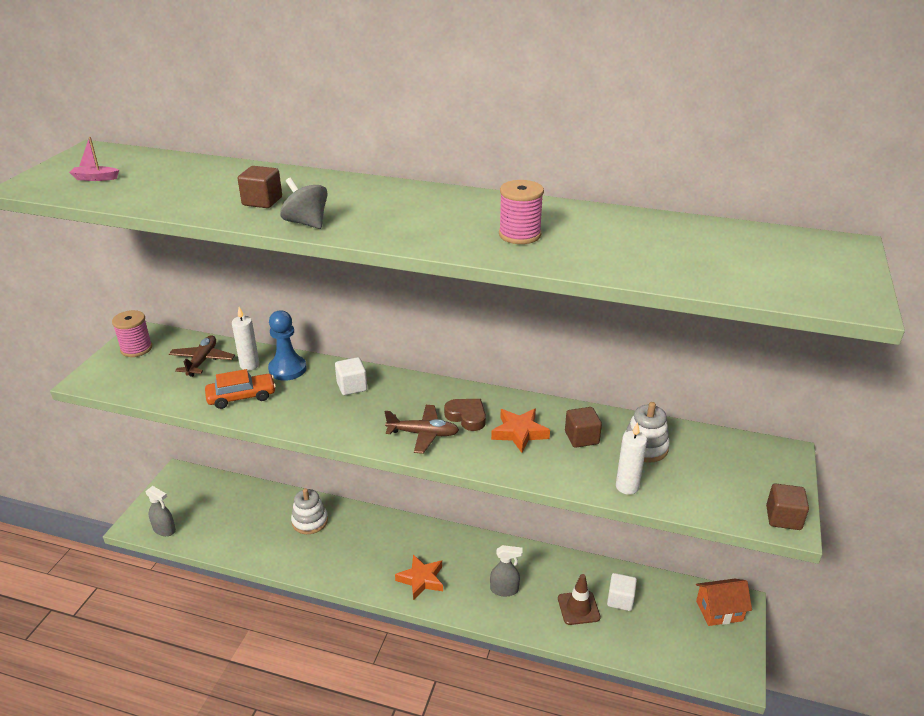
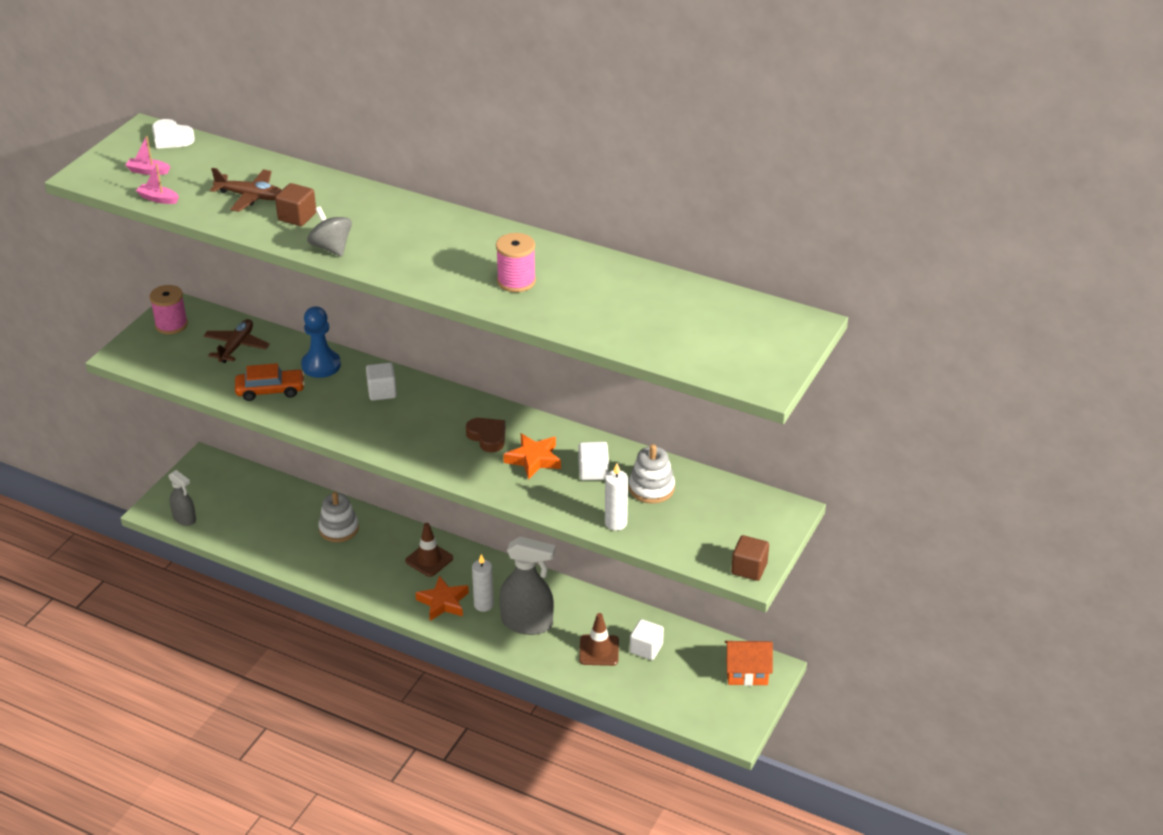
camera: 10 degrees right, 5 degrees up
(107, 198) = (158, 199): none -> pink boat
(119, 154) = (171, 138): none -> white heart
(249, 365) = (283, 356): white candle -> white candle (483, 605)
(398, 539) = (429, 559): none -> brown traffic cone
(423, 434) = (439, 449): brown plane -> brown plane (250, 197)
(504, 589) = (527, 623): grey spray bottle -> grey spray bottle, size x1.73
(581, 438) = (593, 471): brown cube -> white cube

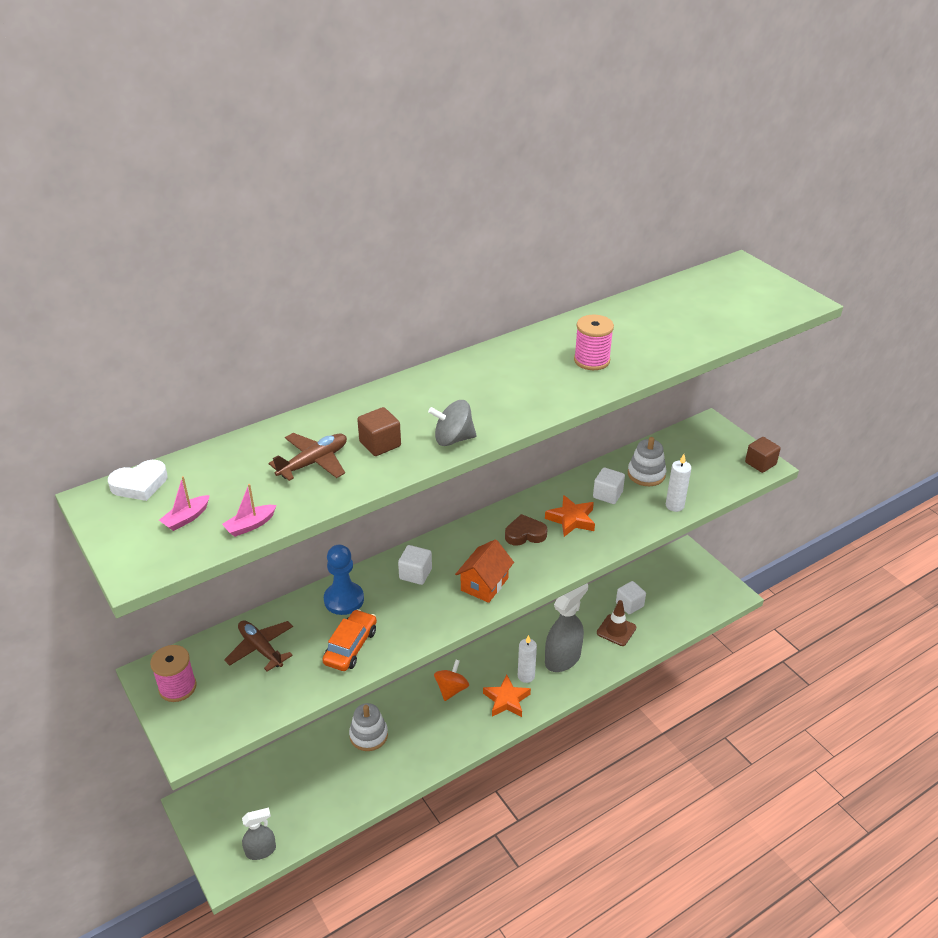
camera: 60 degrees left, 0 degrees up
(429, 559) = (451, 689): brown traffic cone -> orange spinning top
(747, 672) = (682, 565): orange house -> orange house (484, 584)

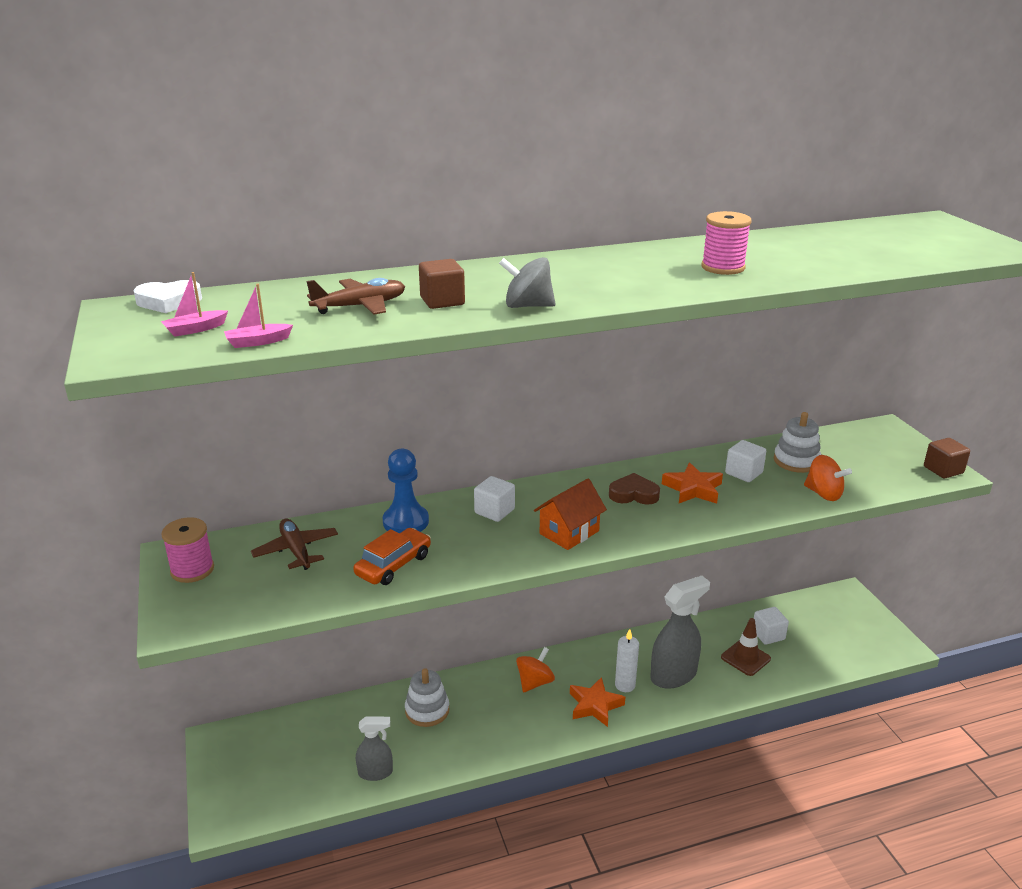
camera: 15 degrees right, 10 degrees down
(261, 850) = (266, 804): grey spray bottle -> grey spray bottle (375, 772)
(674, 505) = (823, 494): white candle -> orange spinning top

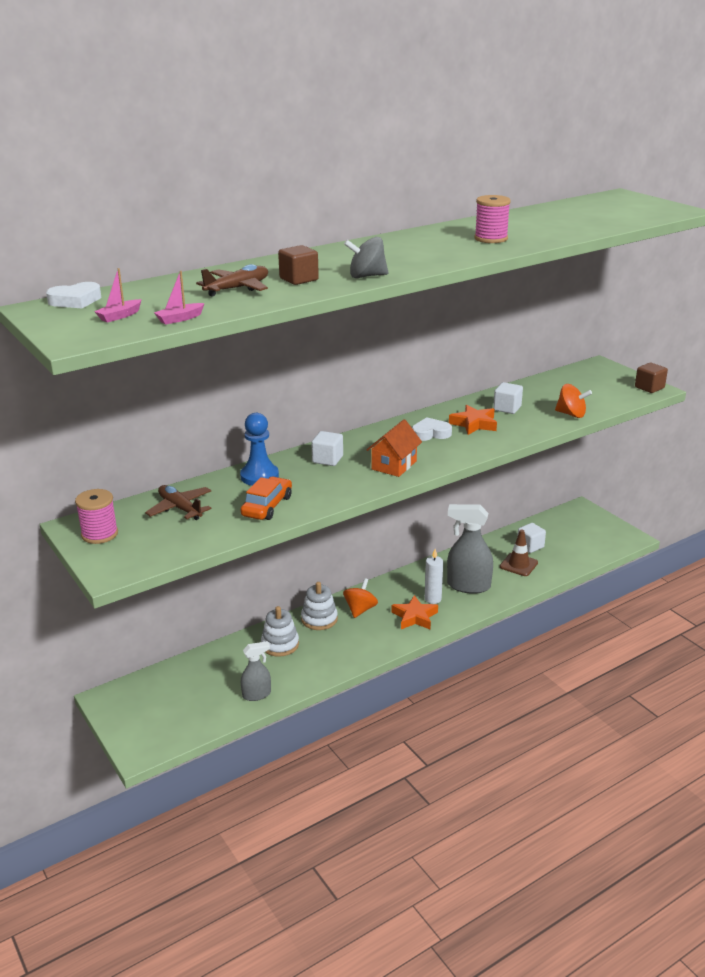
camera: 15 degrees left, 0 degrees up
(633, 494) = (430, 433): brown heart -> white heart
(673, 675) = (468, 586): grey spray bottle -> grey spray bottle turned 120 degrees counterclockwise
(796, 461) = (542, 395): white stacking toy -> white stacking toy (319, 619)

